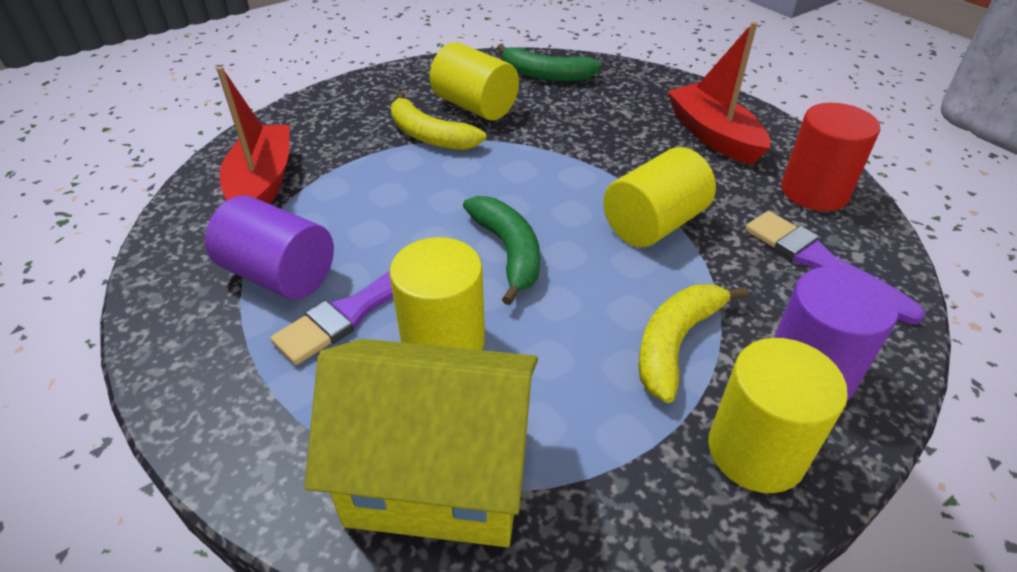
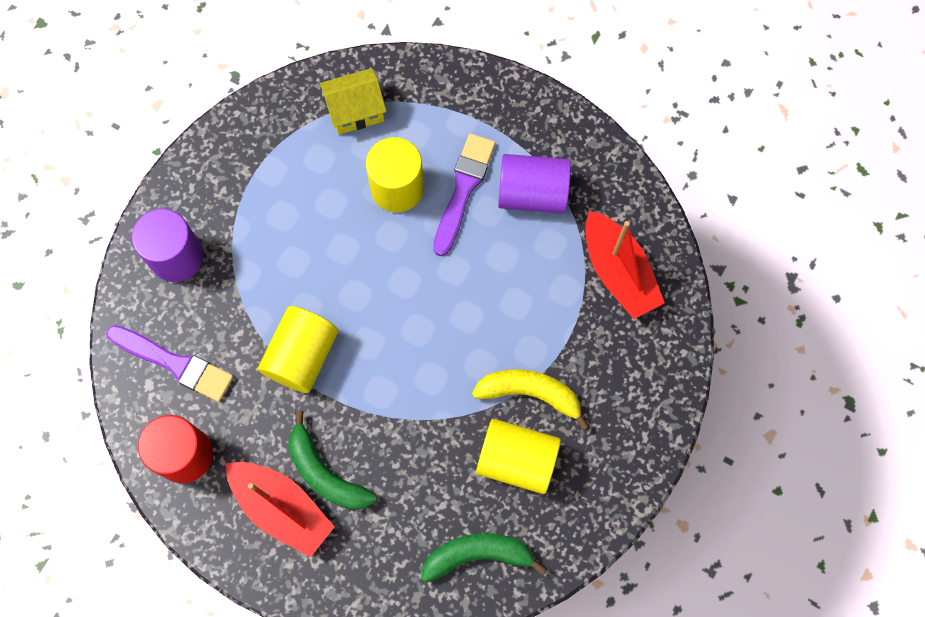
camera: 155 degrees right, 30 degrees up
(438, 475) = (355, 111): yellow house -> yellow house, size x0.57
(508, 252) = (394, 280): green banana -> green banana (325, 473)
(675, 343) = (259, 246): yellow banana -> none
(756, 451) = (201, 191): yellow cylinder -> none

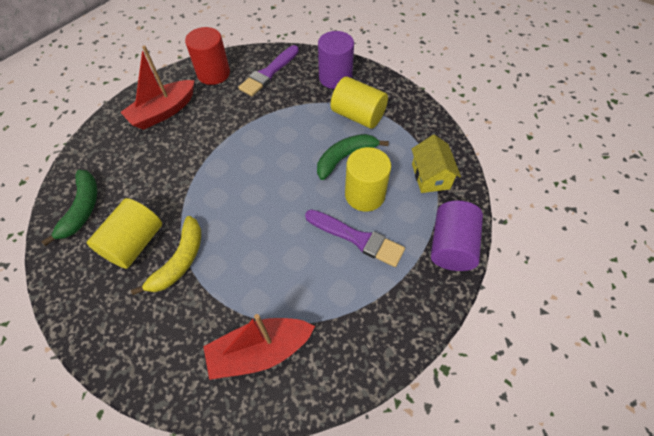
camera: 100 degrees right, 15 degrees down
(302, 356) = (254, 129): yellow cylinder -> yellow cylinder (358, 115)
(325, 473) = (175, 134): green banana -> green banana (345, 158)
(532, 193) = (346, 290): purple cylinder -> purple cylinder (451, 246)

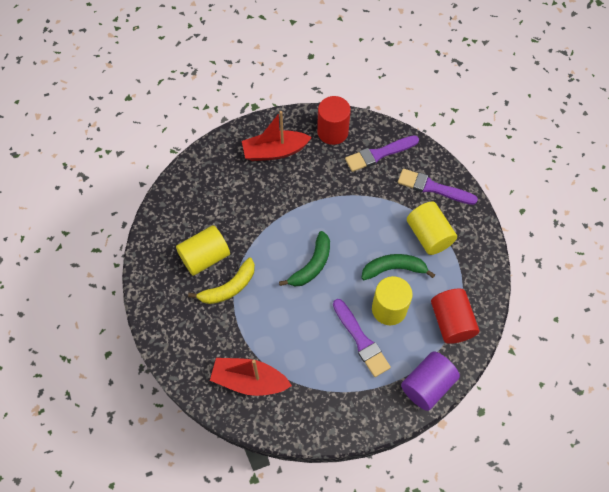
camera: 30 degrees right, 5 degrees up
(82, 209) = (181, 210): green banana -> green banana (312, 265)
(335, 78) = (433, 187): purple cylinder -> purple brush
(430, 176) = (451, 322): yellow house -> red cylinder

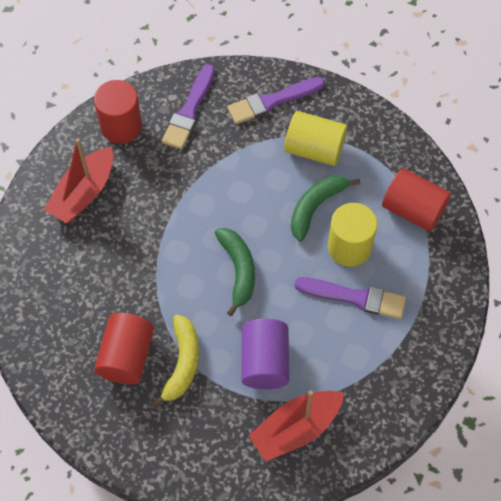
camera: 45 degrees left, 0 degrees up
(205, 257) = (126, 356): yellow cylinder -> red cylinder
(427, 385) = (450, 283): purple cylinder -> purple cylinder (265, 362)

